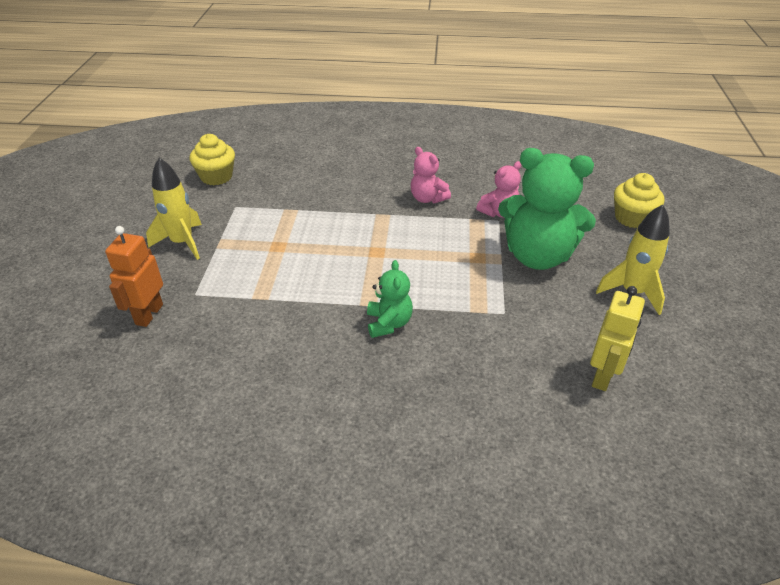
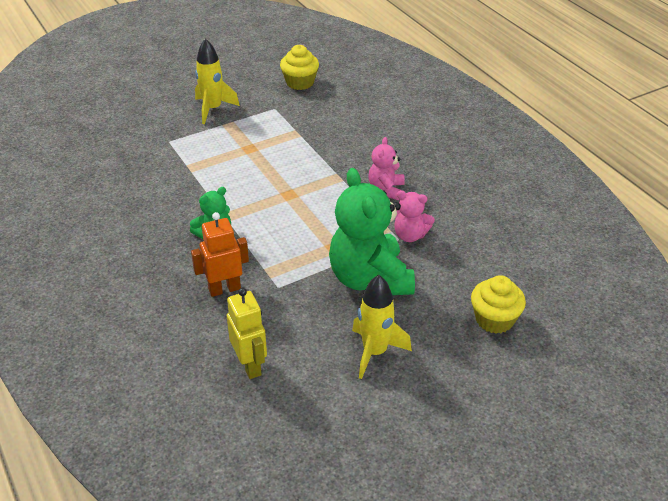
camera: 55 degrees right, 0 degrees up
(149, 314) = (135, 134): orange robot -> orange robot (224, 289)
(603, 376) = (250, 365): yellow robot -> yellow robot turned 105 degrees counterclockwise

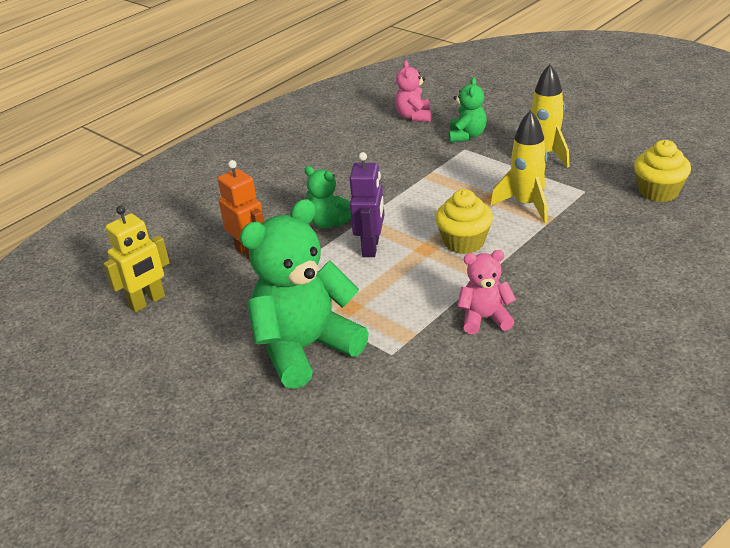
camera: 75 degrees right, 5 degrees down
(150, 135) = (467, 135): none -> green teddy bear
(267, 220) = (371, 247): none -> purple robot
(375, 352) = (186, 383): yellow rocket -> yellow rocket (526, 205)
(410, 235) = (403, 361): pink teddy bear -> pink teddy bear (414, 116)
(494, 319) = (273, 477): yellow cupcake -> yellow cupcake (464, 242)

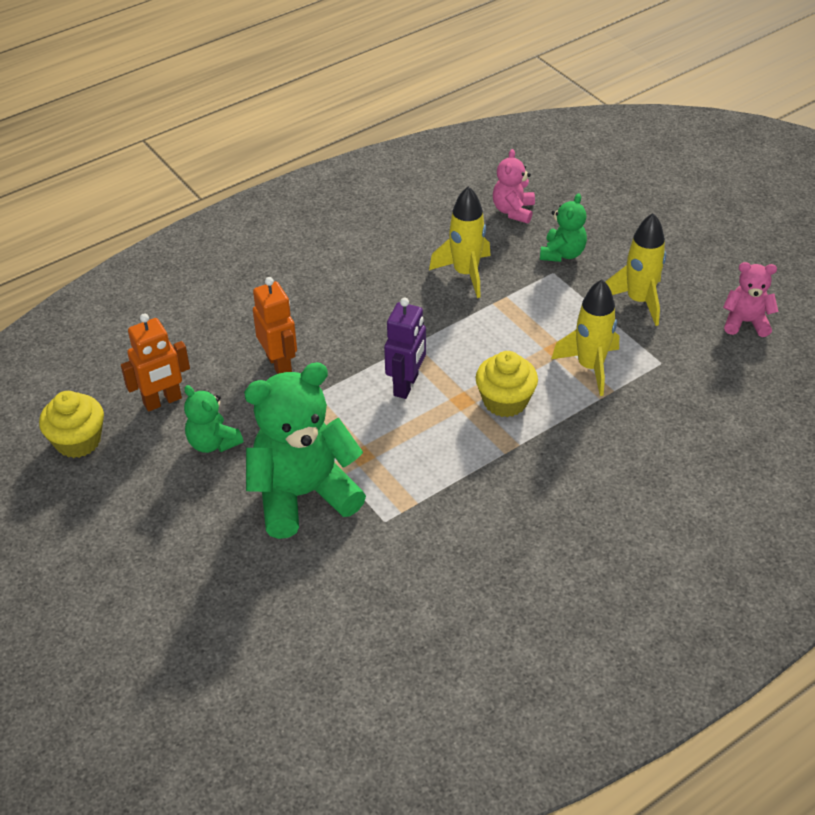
camera: 10 degrees right, 10 degrees up
(147, 302) = (162, 401): yellow robot -> orange robot
(329, 222) = (372, 342): green teddy bear -> green teddy bear (213, 443)
(391, 162) = (465, 273): none -> yellow rocket
(485, 318) = (491, 502): pink teddy bear -> pink teddy bear (745, 322)
(658, 191) = (741, 382): yellow cupcake -> yellow cupcake (78, 441)

